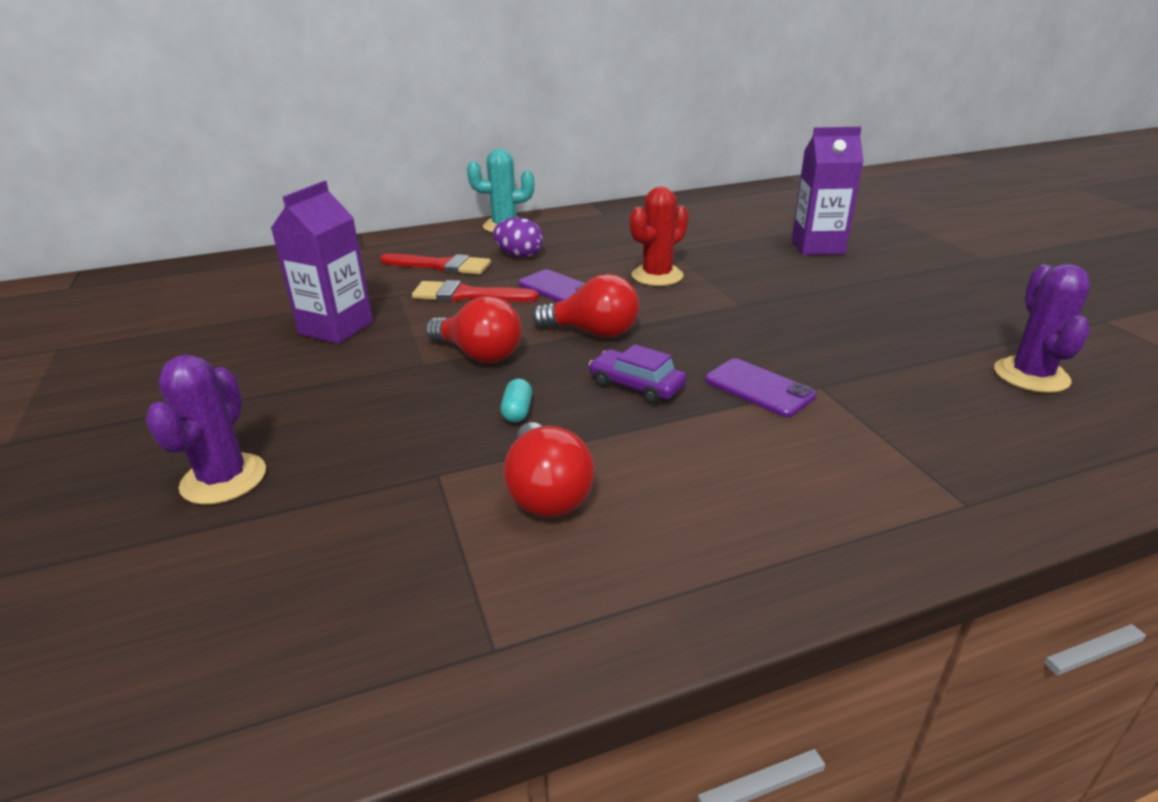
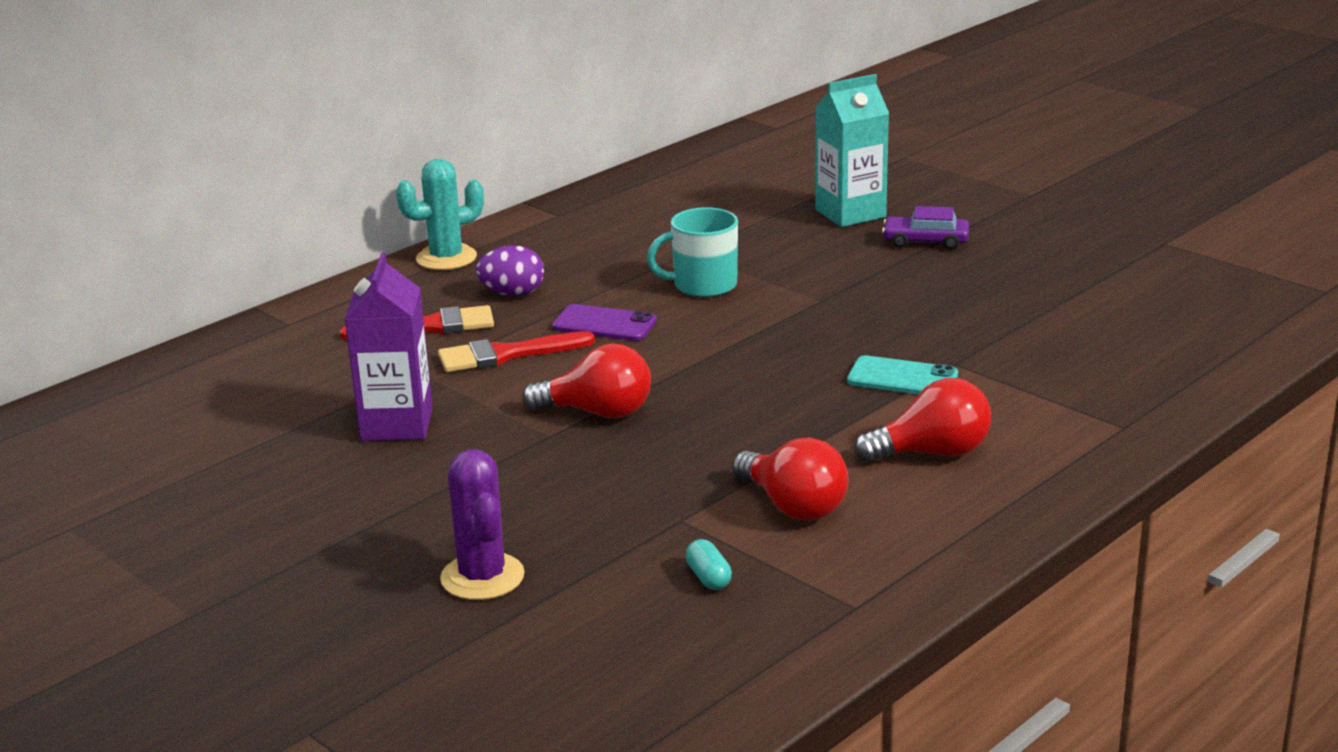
camera: 25 degrees left, 5 degrees down
(517, 411) = (697, 453): turquoise capsule -> turquoise capsule (708, 578)
(593, 332) = (695, 363): red light bulb -> red light bulb (932, 453)
(636, 385) = (788, 403): purple car -> purple car (925, 241)
(657, 276) = (703, 285): red cactus -> turquoise mug
(759, 388) = (902, 378): purple phone -> turquoise phone
(817, 247) = (850, 213): purple carton -> turquoise carton
(1031, 375) = (1125, 311): purple cactus -> none

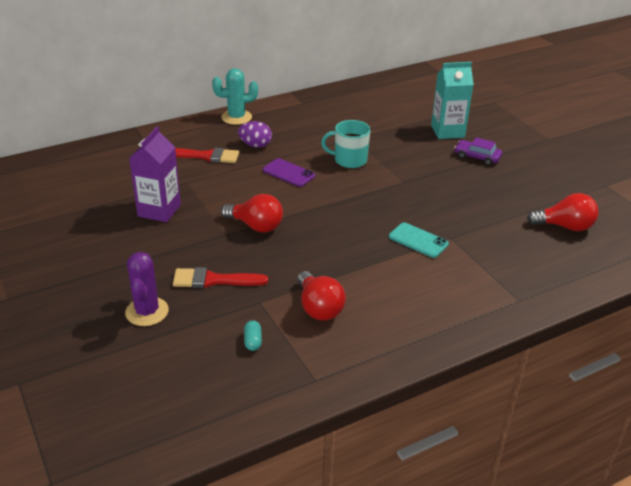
camera: 15 degrees right, 10 degrees up
(506, 354) = (232, 181): red brush -> red brush (214, 280)
(932, 453) = (408, 292): red light bulb -> red light bulb (565, 226)

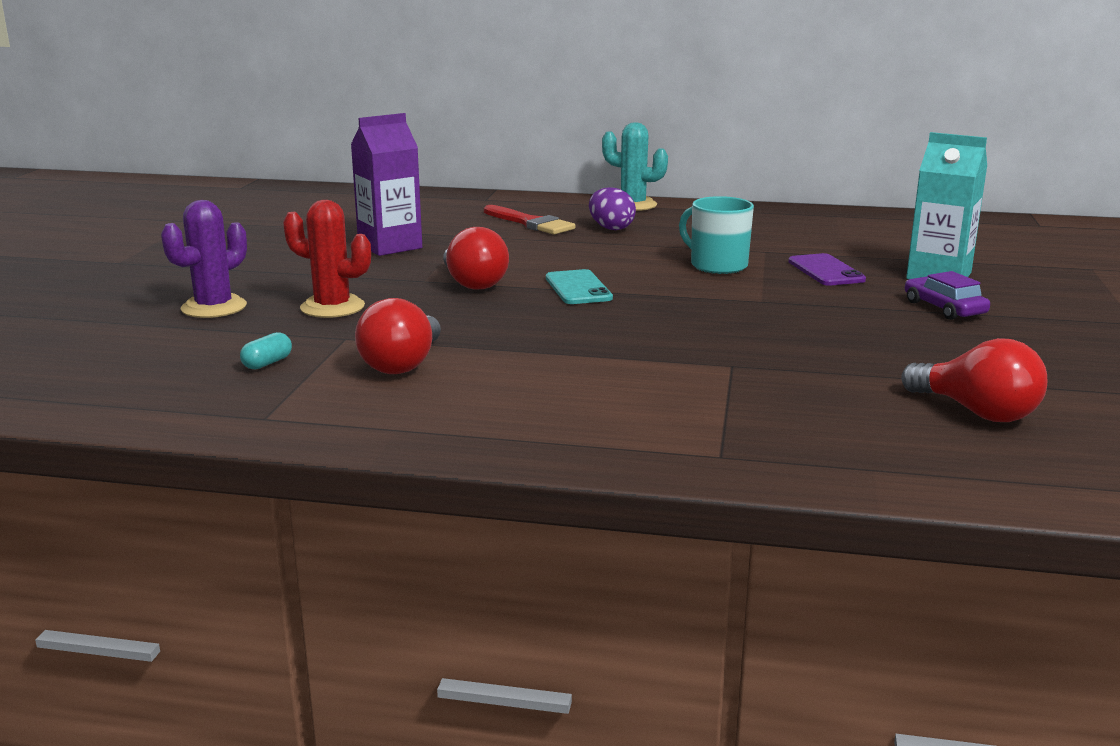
camera: 40 degrees right, 15 degrees down
(214, 280) = (332, 307): red brush -> red cactus
(288, 173) = (607, 256): purple phone -> purple phone (826, 271)
(418, 240) = (672, 353): turquoise phone -> turquoise phone (578, 288)

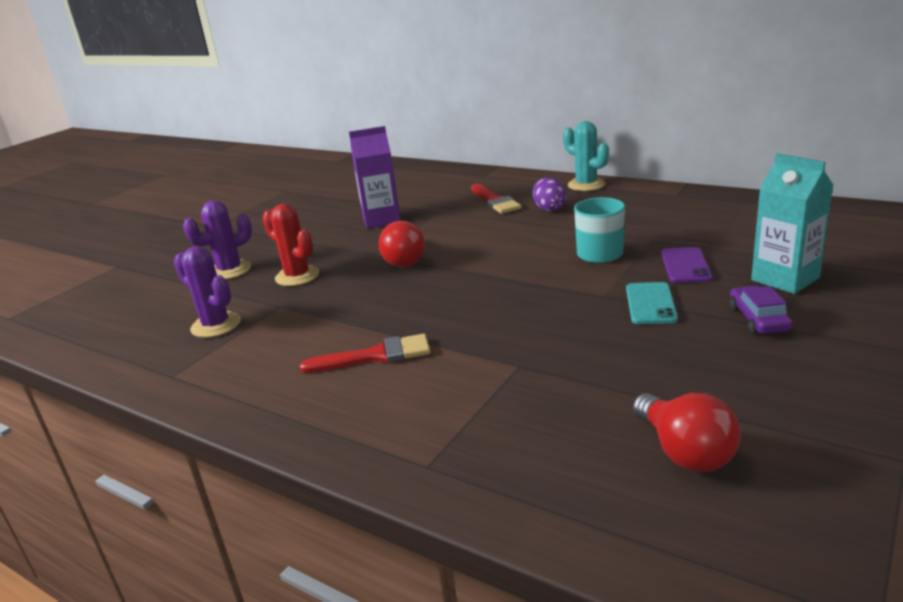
camera: 25 degrees right, 5 degrees up
(267, 363) = (216, 325): turquoise capsule -> purple cactus
(402, 365) = (293, 336): red light bulb -> none
(542, 373) = (375, 356): none -> red brush
(578, 288) = (473, 270): turquoise phone -> turquoise phone (650, 304)

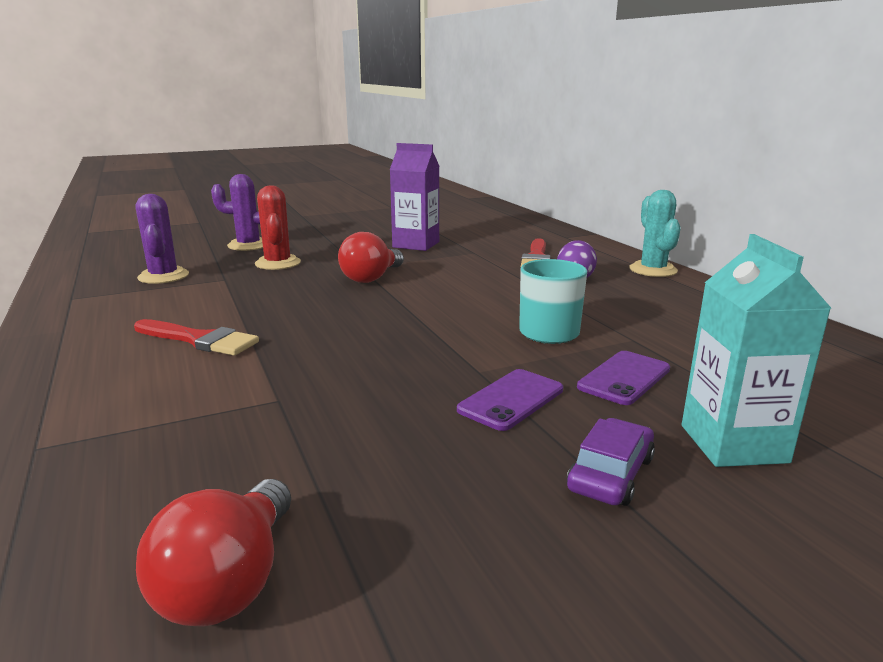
camera: 30 degrees right, 5 degrees down
(650, 304) = (511, 400): turquoise phone -> purple phone

